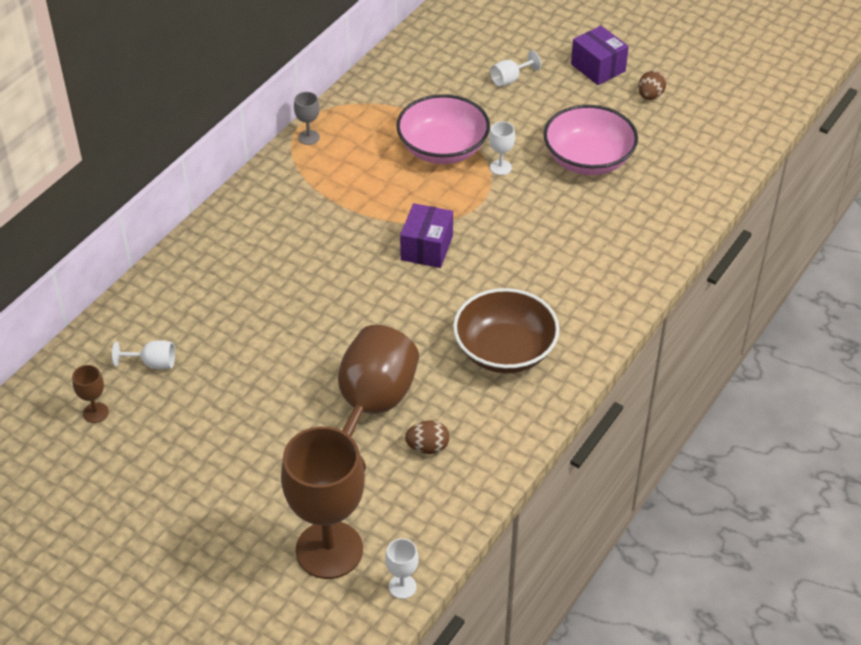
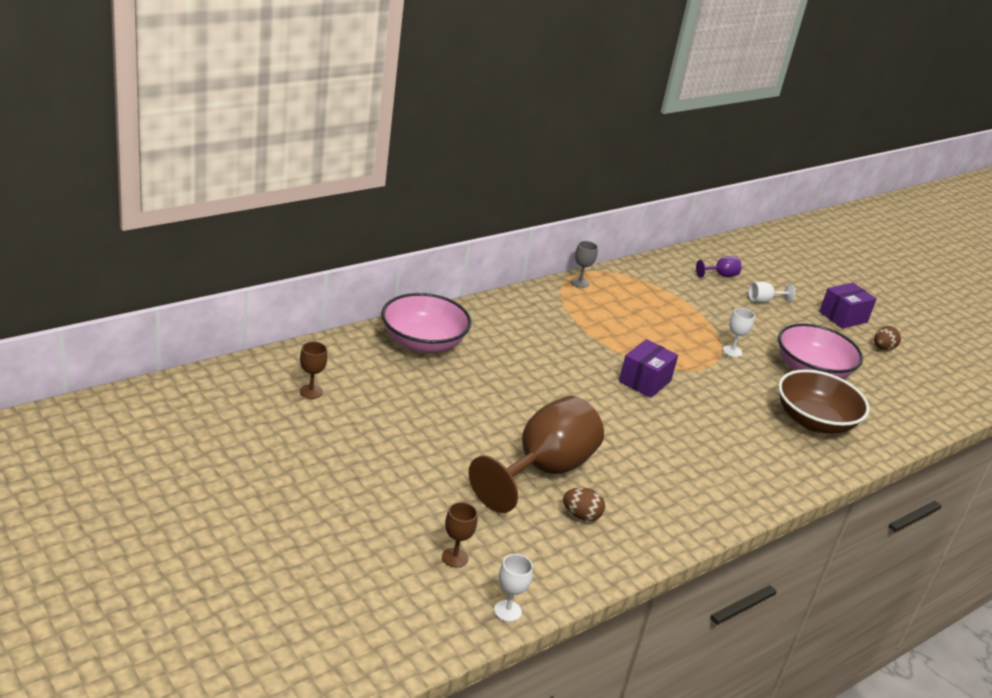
camera: 15 degrees right, 15 degrees down
(153, 363) = (376, 377): white goblet -> none
(329, 550) = (455, 557): brown goblet -> brown goblet, size x0.41
(443, 149) = (687, 324): pink bowl -> pink bowl (423, 343)
(453, 60) = (721, 275): none -> purple goblet
(504, 351) = (682, 472): brown bowl -> brown bowl (814, 421)
(598, 68) = (843, 317): purple box -> purple box turned 75 degrees clockwise

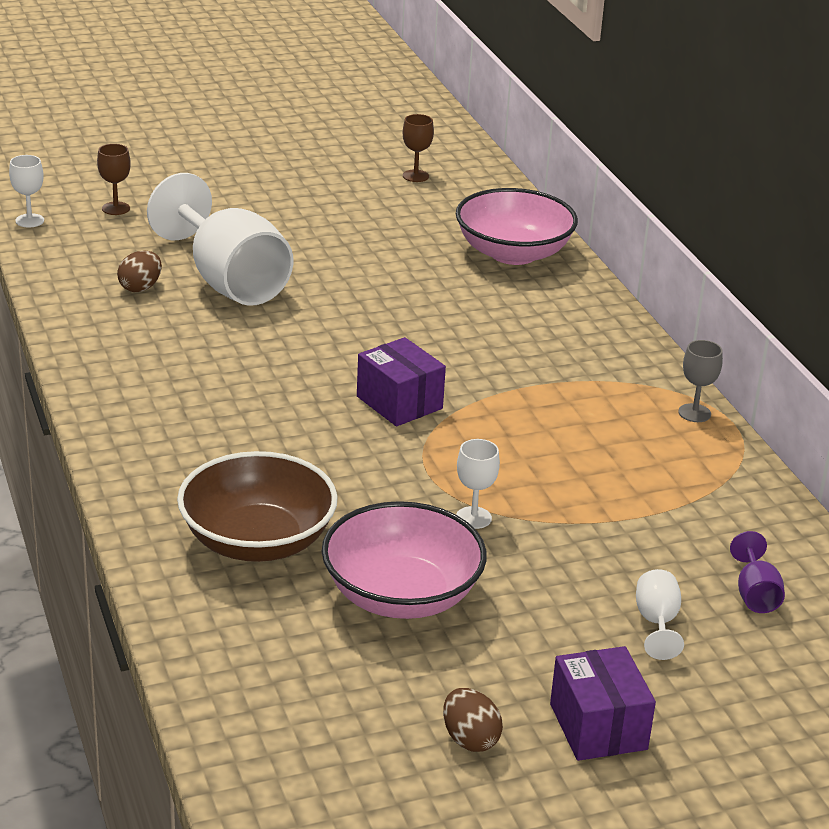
camera: 110 degrees right, 0 degrees up
(543, 470) = (229, 281): brown goblet -> white goblet

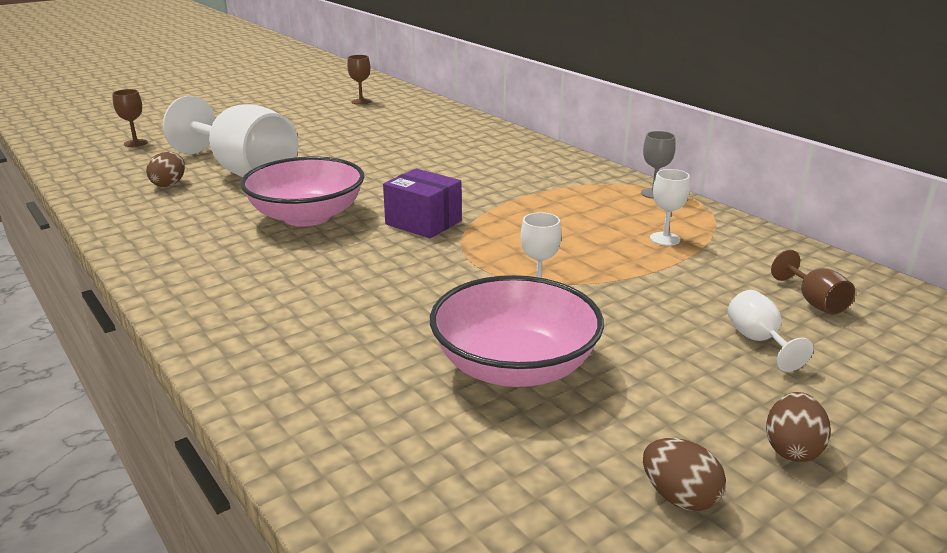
camera: 15 degrees left, 5 degrees down
(29, 220) = (62, 158): white goblet -> white goblet (665, 239)
(257, 541) = (347, 347): brown bowl -> none
(513, 253) = (454, 129): pink bowl -> pink bowl (307, 216)
(598, 726) = (792, 449): purple box -> brown egg
(755, 594) = (814, 302): purple goblet -> brown goblet

